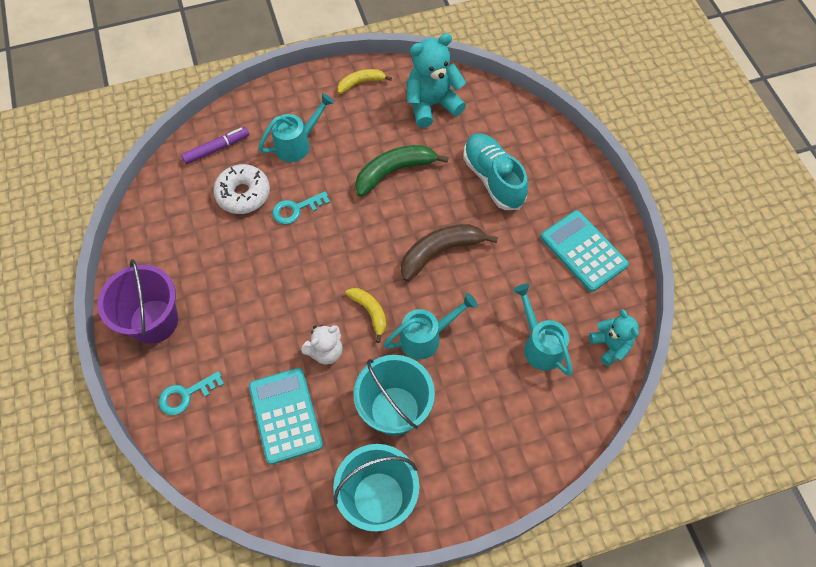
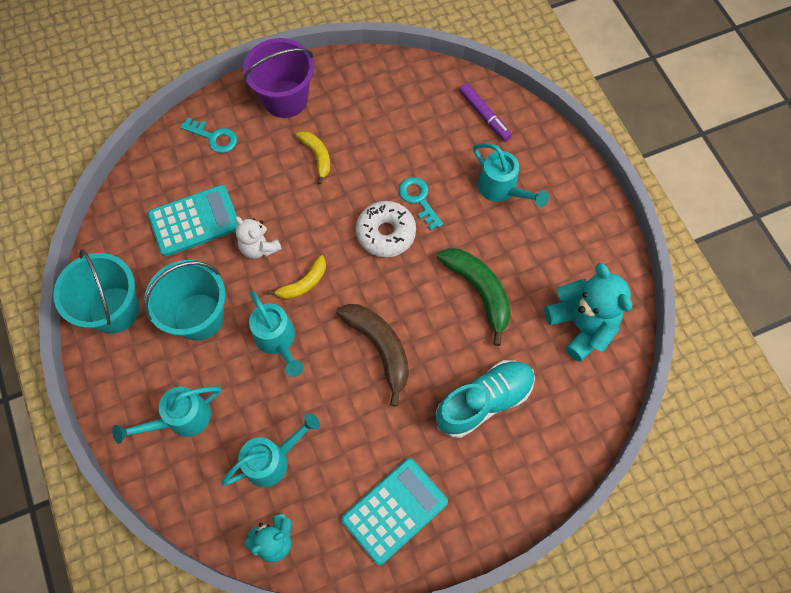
camera: 85 degrees right, 5 degrees up
(186, 395) = (214, 137): turquoise key -> turquoise key turned 150 degrees clockwise
(243, 194) = (431, 148): white donut -> white donut (386, 233)
(361, 83) = (598, 243): yellow banana -> yellow banana (317, 156)
(499, 426) = (181, 419): none -> turquoise watering can

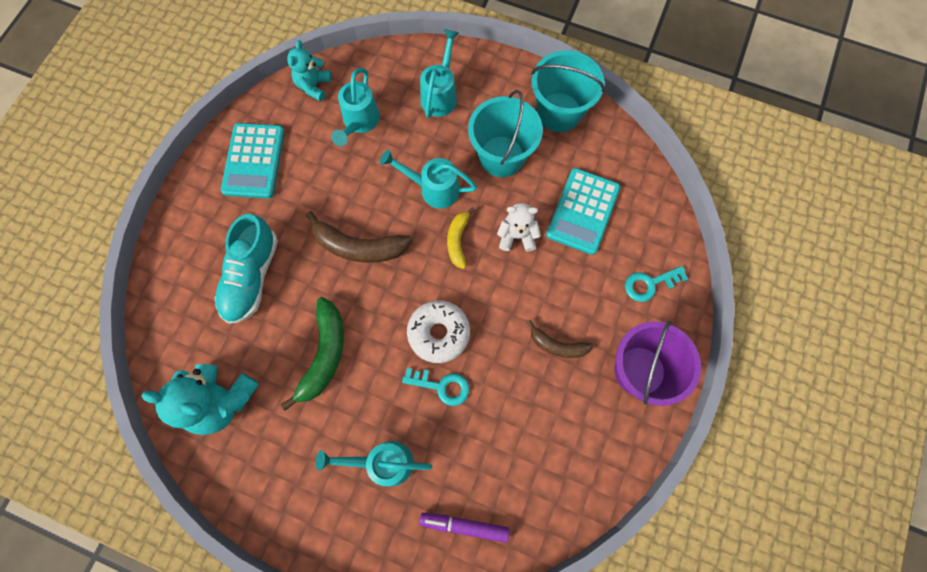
camera: 135 degrees right, 5 degrees up
(317, 156) = (557, 345): yellow banana -> brown banana
(479, 291) = (324, 354): green banana -> green banana turned 90 degrees counterclockwise

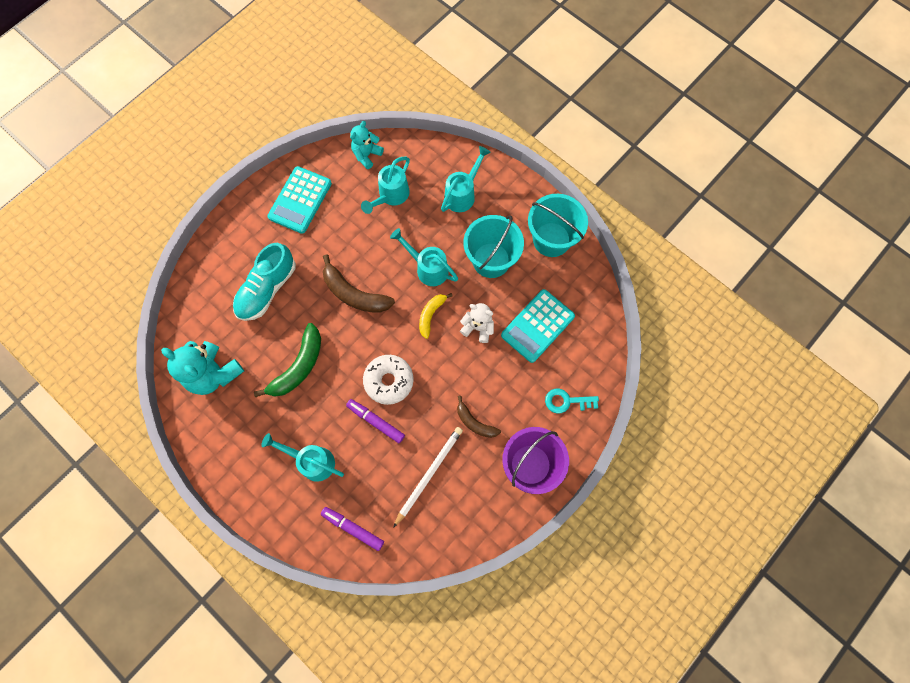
camera: 20 degrees right, 0 degrees up
(442, 386) = (376, 421): turquoise key -> purple marker
(529, 426) = (429, 474): none -> white pencil

